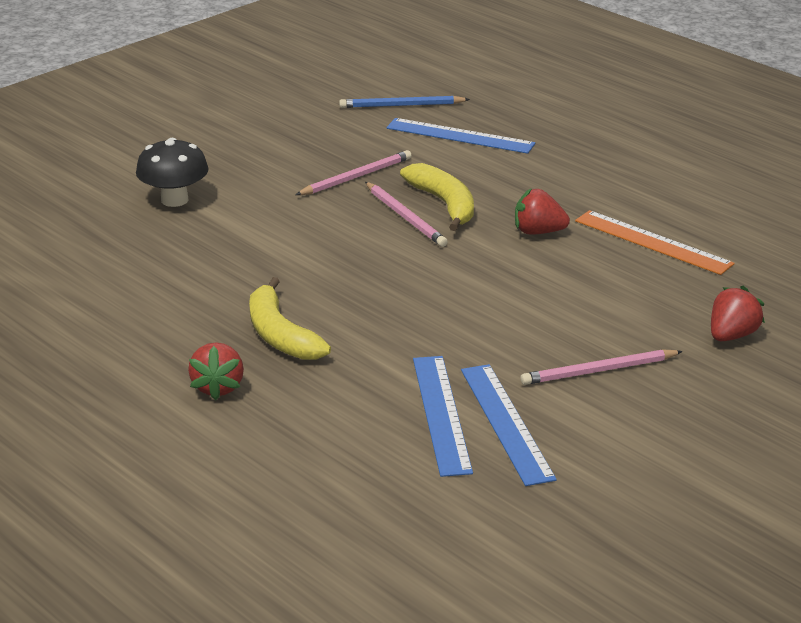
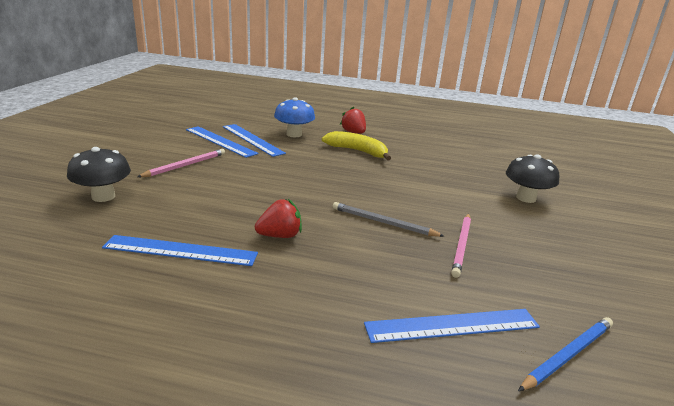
camera: 145 degrees right, 5 degrees down
(345, 411) = (294, 134): none -> blue mushroom
(405, 217) = (383, 222): pink pencil -> grey pencil
(444, 204) = (371, 240): yellow banana -> none
(652, 242) = (181, 250): orange ruler -> blue ruler
(731, 335) = (103, 196): red strawberry -> black mushroom

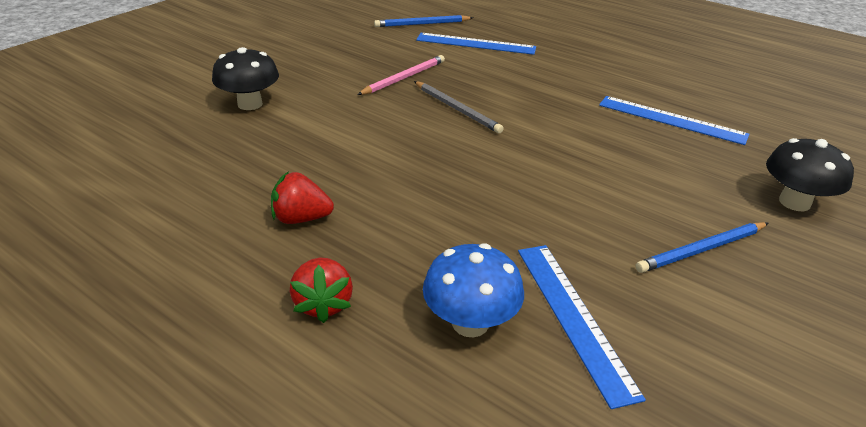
camera: 155 degrees left, 10 degrees up
(185, 165) = (701, 250): pink pencil -> blue pencil
(220, 141) = (646, 323): blue ruler -> none
(280, 236) = (573, 116): red strawberry -> red strawberry (301, 218)
(357, 151) = (376, 233): yellow banana -> none

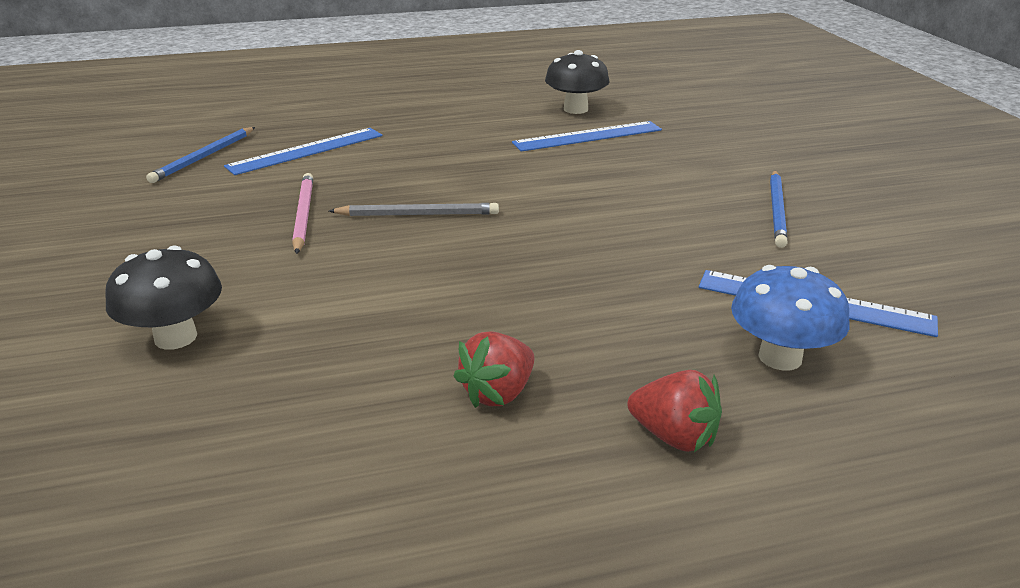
camera: 50 degrees left, 5 degrees down
(794, 202) = (754, 151): black mushroom -> black mushroom (575, 109)

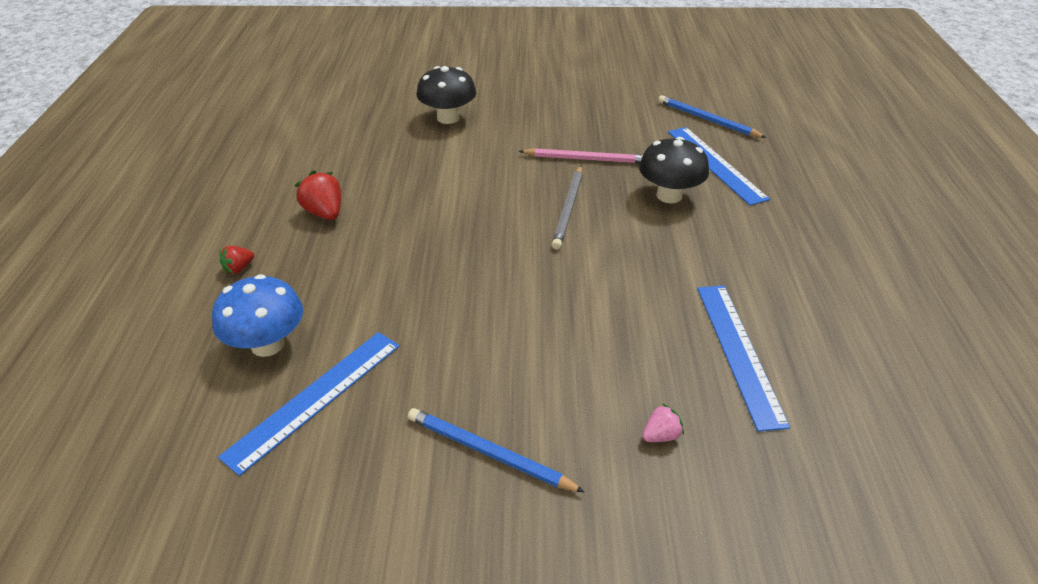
camera: 105 degrees right, 10 degrees up
(575, 109) = (841, 365): black mushroom -> black mushroom (669, 195)
(674, 436) = (239, 268): red strawberry -> red strawberry, size x0.59
(695, 156) = (661, 435): none -> pink strawberry

